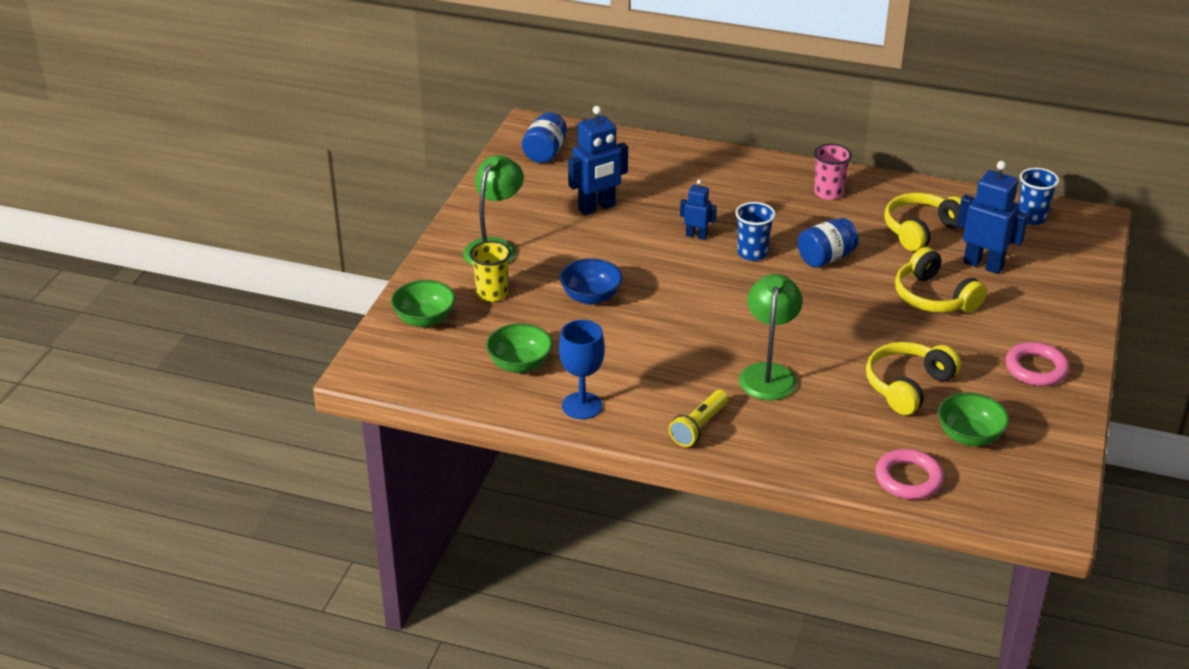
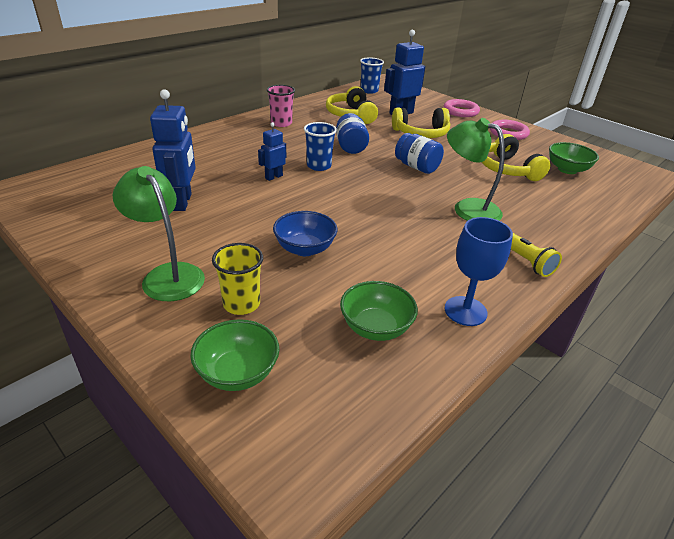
camera: 65 degrees left, 0 degrees up
(545, 153) = (66, 197): blue jar -> blue jar (416, 167)
(908, 479) = (608, 201): pink ring -> pink ring (460, 111)

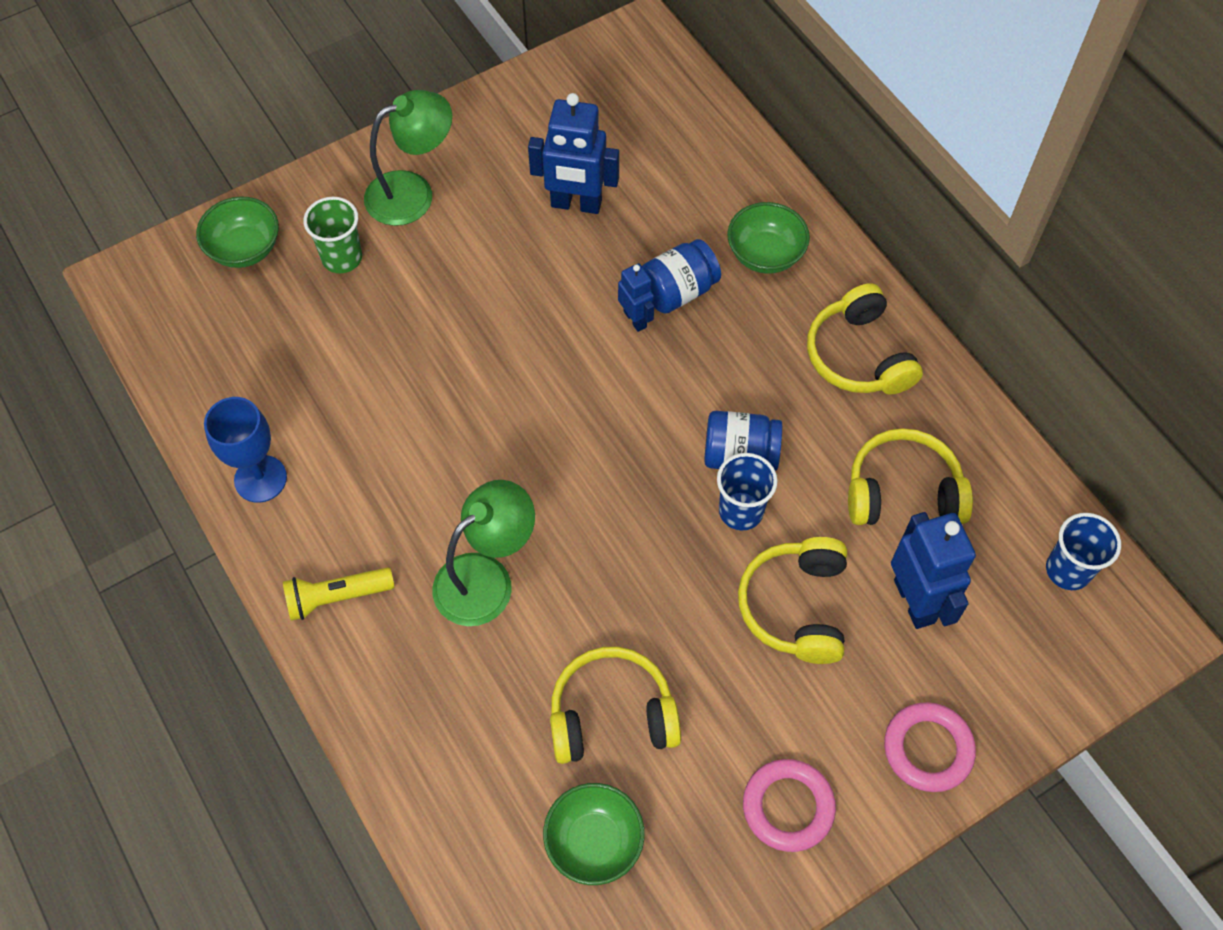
camera: 105 degrees right, 25 degrees up
(241, 304) = (342, 258): yellow cup -> green cup
(281, 123) = (859, 355): pink cup -> yellow headphones
(305, 249) = (430, 332): blue bowl -> none
(319, 166) = (666, 389): blue cup -> blue cup (741, 511)
(375, 328) = (264, 377): green bowl -> green bowl (765, 254)
(416, 167) = (642, 547): blue jar -> blue jar (678, 291)

